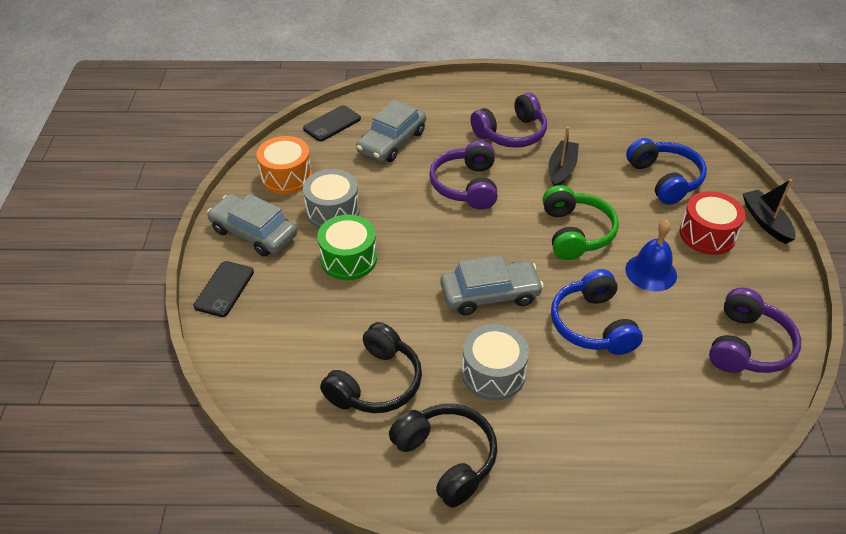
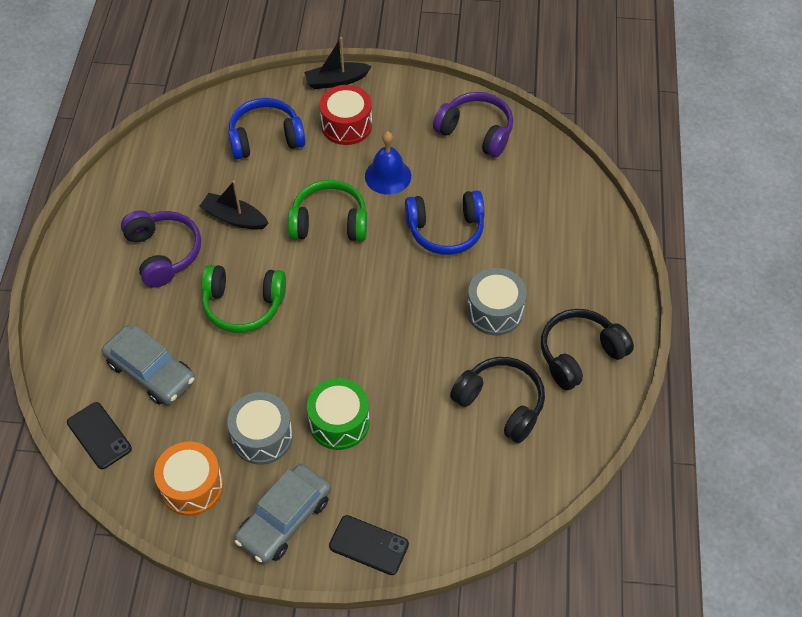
camera: 85 degrees left, 10 degrees up
(466, 186) = (243, 305): purple headphones -> green headphones
(490, 294) = (402, 302): grey car -> none

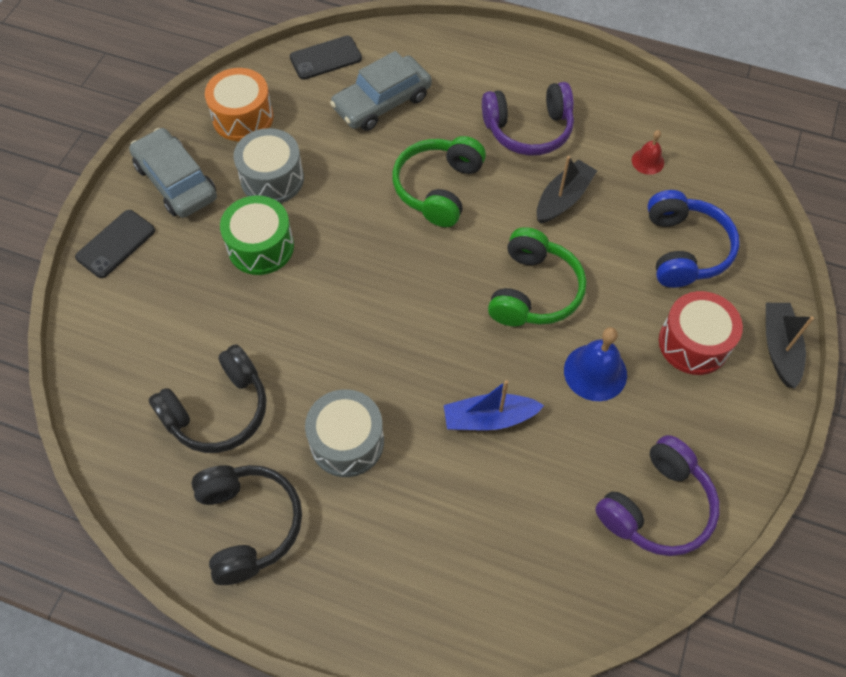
camera: 105 degrees right, 5 degrees up
(183, 169) = (647, 161): none -> red bell
(445, 230) = (489, 418): blue headphones -> blue boat

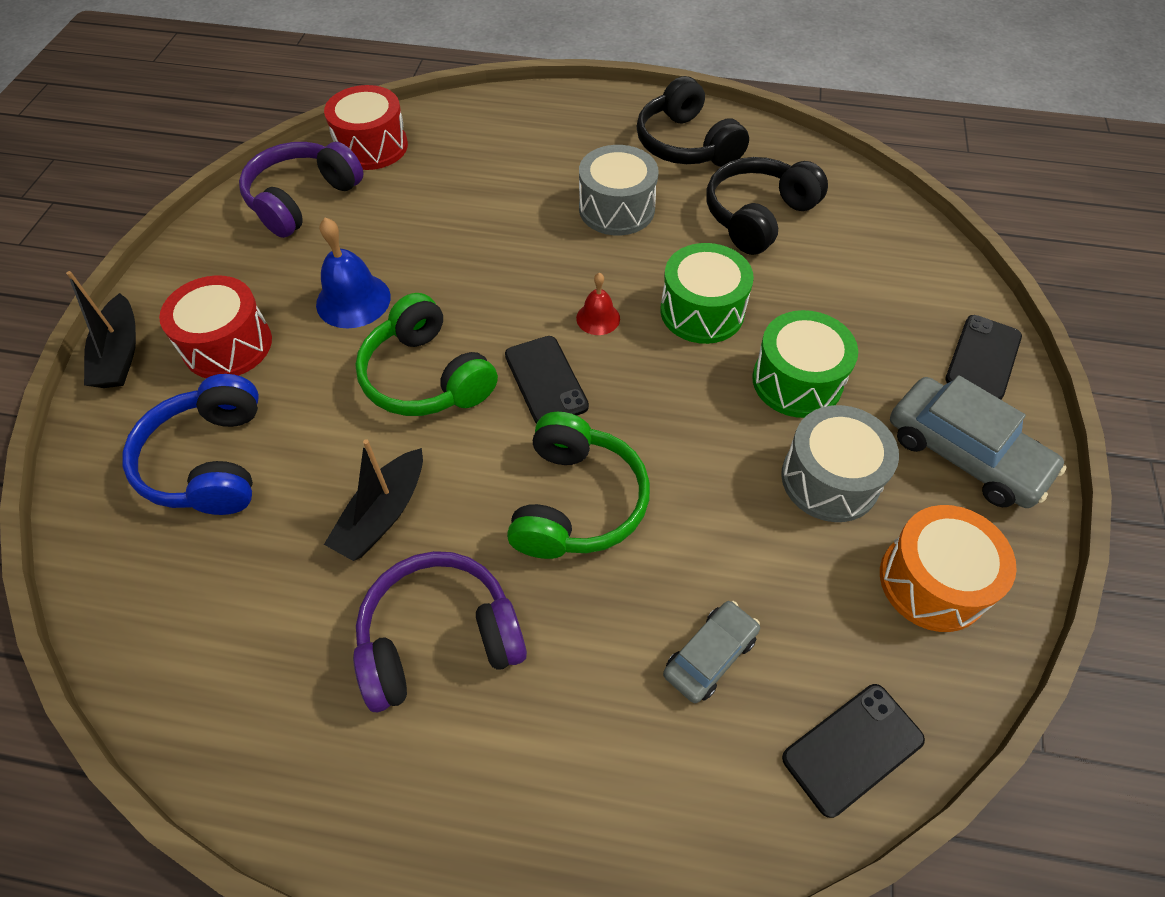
camera: 170 degrees right, 5 degrees down
(307, 316) = (702, 311): none -> green drum
(382, 102) = (710, 655): grey car -> grey car, size x0.58
(444, 274) = (546, 380): none -> black phone
(489, 418) = (473, 244): blue boat -> none
(533, 291) = (426, 377): green headphones -> green headphones turned 45 degrees counterclockwise
(591, 581) = (372, 146): none -> red drum
(647, 161) = (235, 605): red bell -> red bell (598, 318)

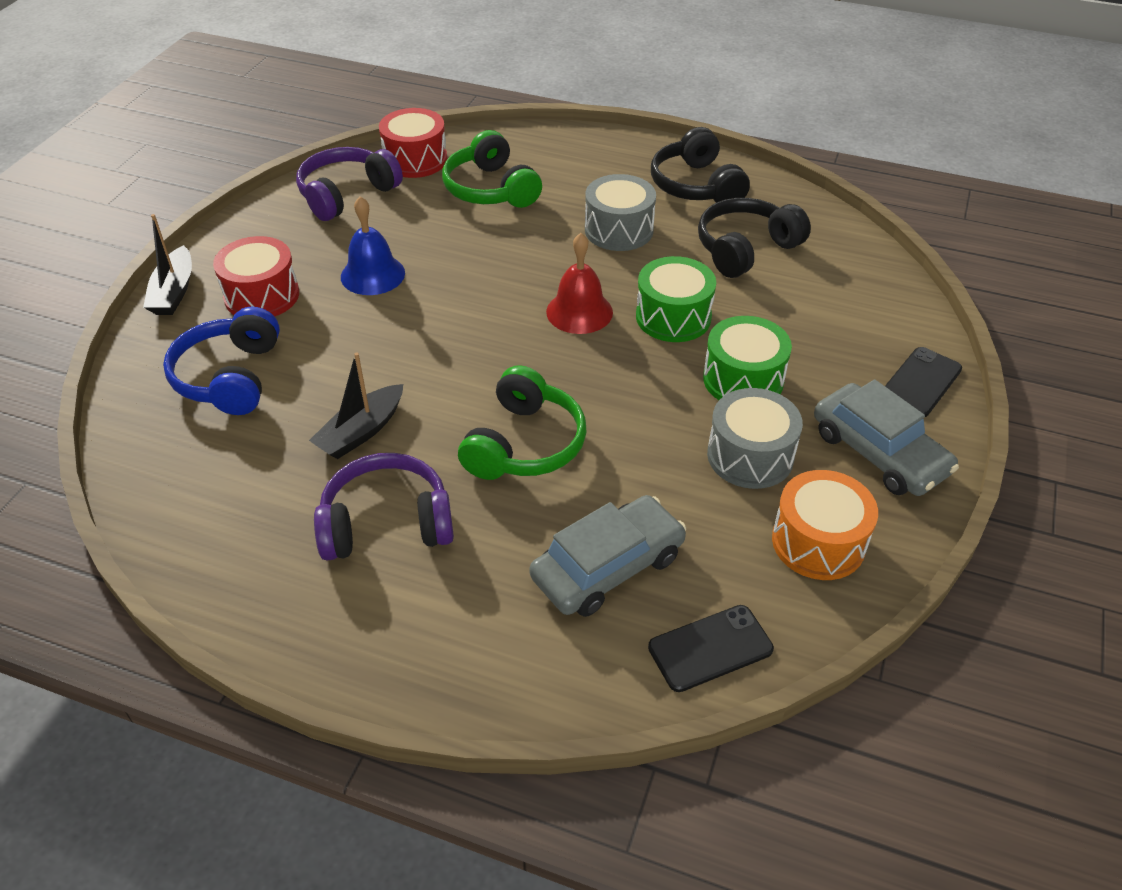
camera: 10 degrees right, 10 degrees down
(426, 377) = (421, 338): green headphones -> green headphones (491, 189)
(546, 380) = (521, 353): black phone -> none
(598, 318) = (579, 312): red bell -> red bell, size x1.71
(710, 655) = (608, 567): grey car -> grey car, size x1.71

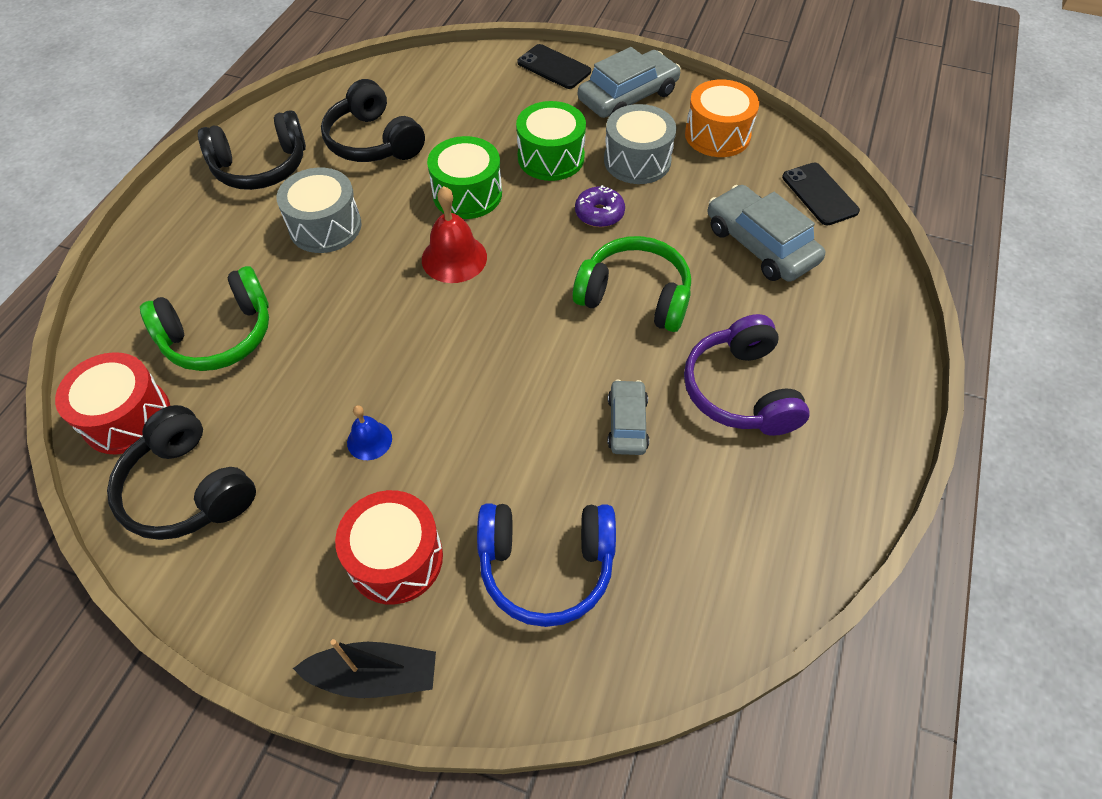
camera: 90 degrees left, 10 degrees up
(347, 194) = (188, 489): purple headphones -> black headphones
(361, 432) = (627, 423): black boat -> grey car
(372, 274) = (369, 440): blue bell -> blue bell, size x0.59
(652, 419) = (599, 213): none -> purple donut

